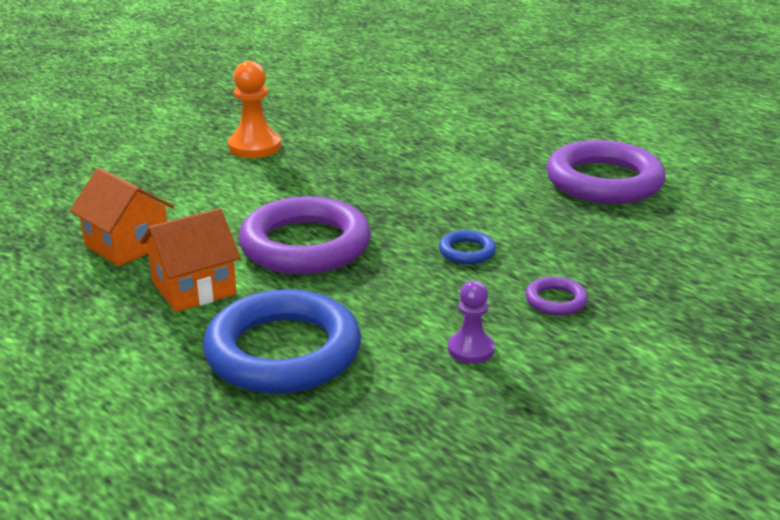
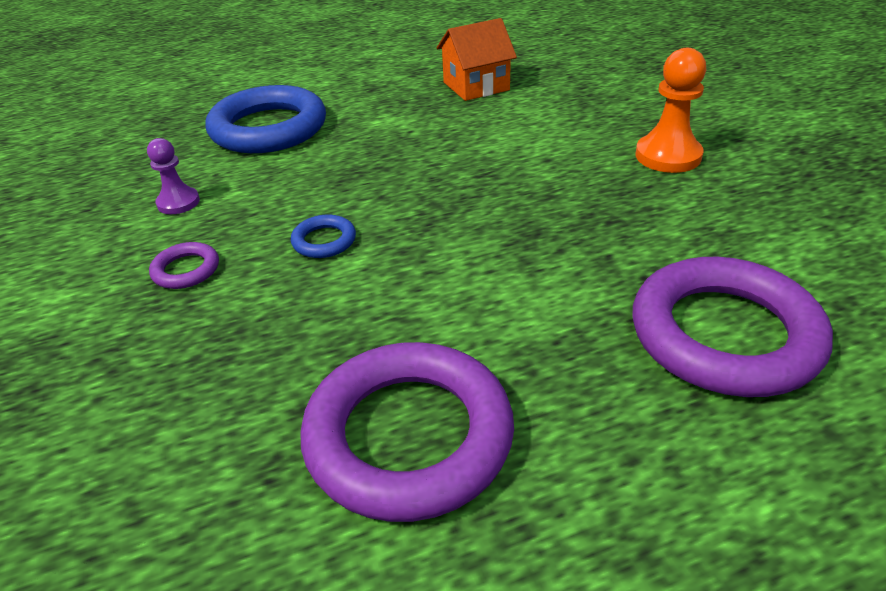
camera: 115 degrees right, 10 degrees up
(194, 288) = (386, 105): orange house -> none
(305, 245) = (414, 156): purple ring -> purple ring (724, 335)

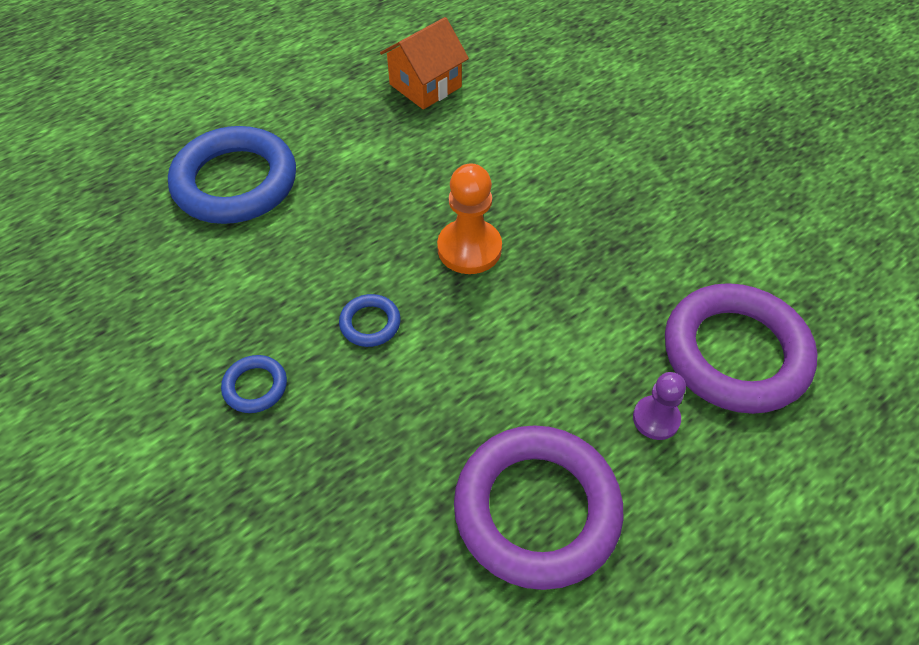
camera: 20 degrees left, 15 degrees up
(178, 202) = (196, 304): purple pawn -> purple pawn (656, 418)
(186, 270) = (255, 386): purple ring -> blue ring
(668, 156) = (636, 158): orange pawn -> orange pawn (469, 248)

